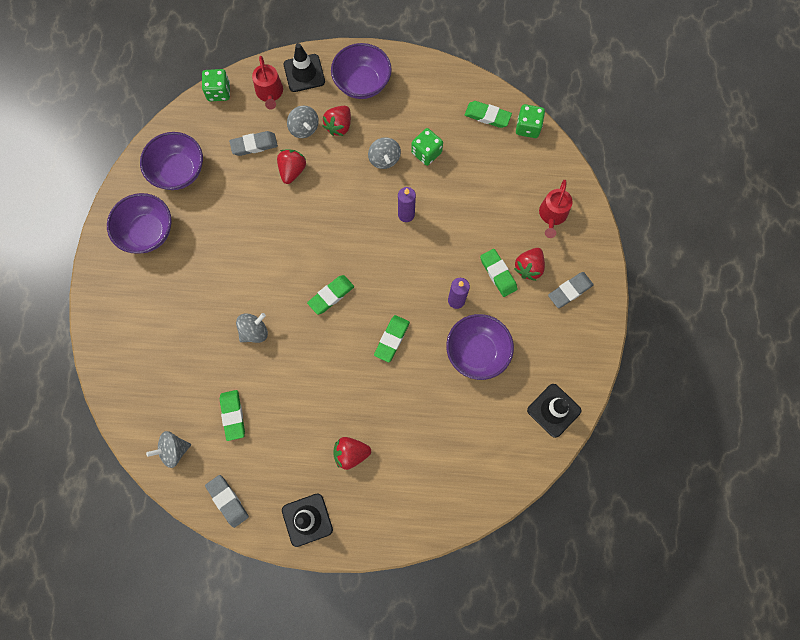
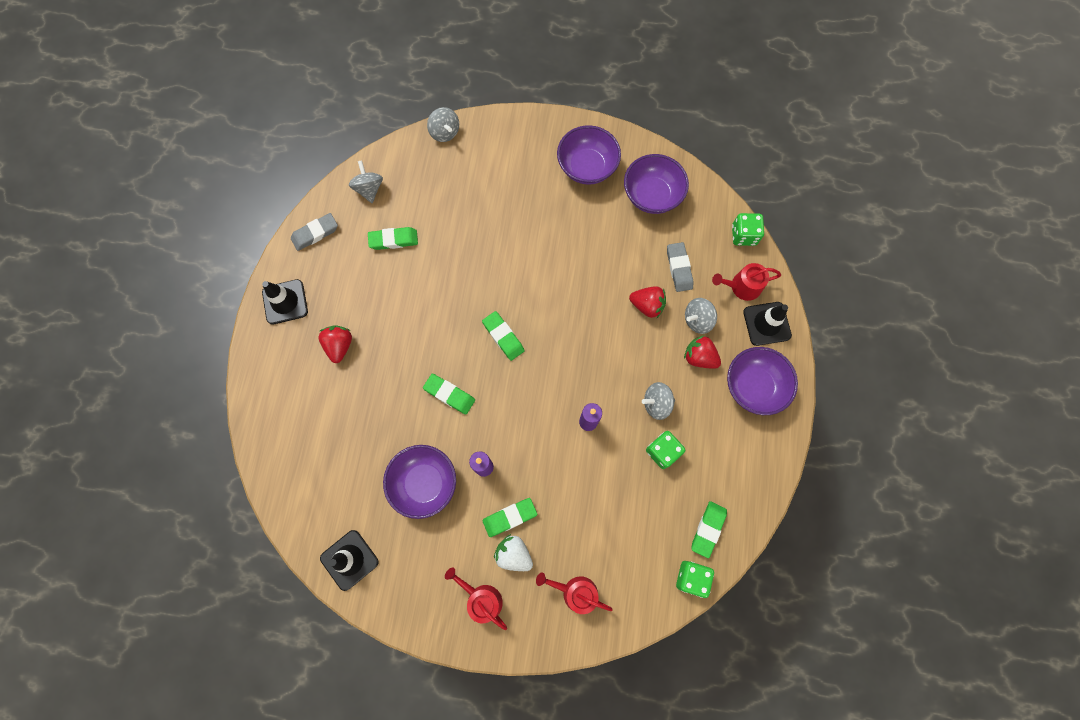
camera: 95 degrees right, 0 degrees up
(254, 331) = (474, 262): grey spinning top -> grey spinning top (445, 132)
(528, 267) = (514, 554): red strawberry -> white strawberry
(569, 291) = (481, 599): grey eraser -> red watering can

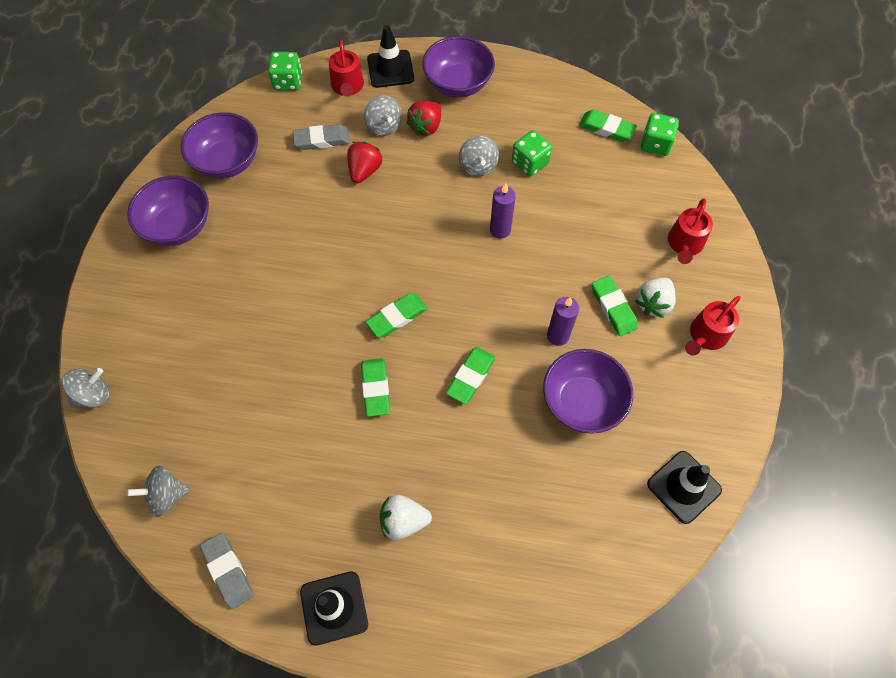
camera: 90 degrees left, 10 degrees down
(339, 346) = (403, 521): red strawberry -> white strawberry
(393, 240) = (251, 456): green eraser -> green eraser (375, 388)

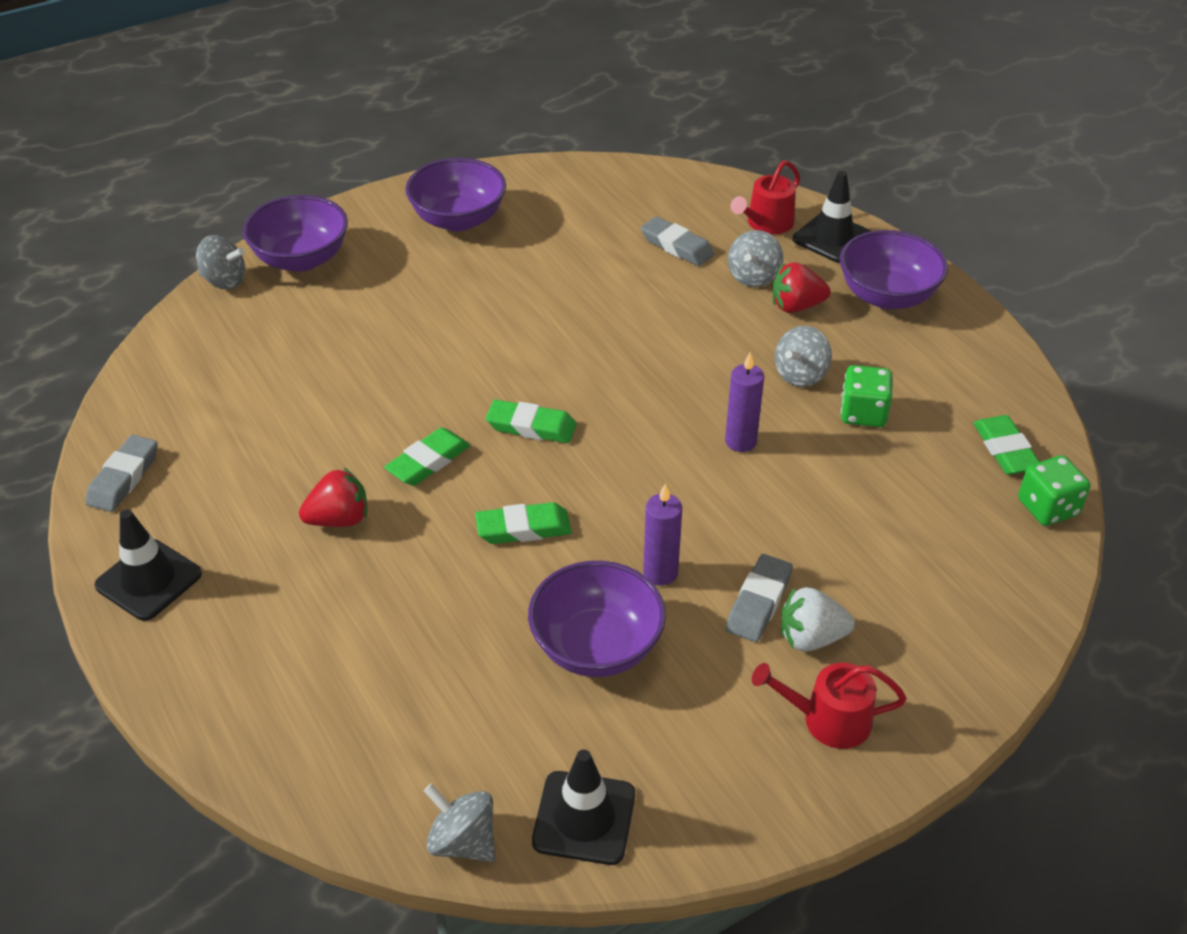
camera: 50 degrees right, 20 degrees down
(166, 495) = (166, 388): grey spinning top -> grey spinning top (463, 841)
(227, 162) = (568, 204): purple bowl -> purple bowl (301, 259)
(288, 81) = (714, 183): green dice -> none
(364, 171) = (679, 297): red strawberry -> red strawberry (339, 519)
(403, 521) = (294, 576): white strawberry -> none
(613, 308) = (759, 602): green eraser -> grey eraser
(684, 244) = (937, 620): red watering can -> none

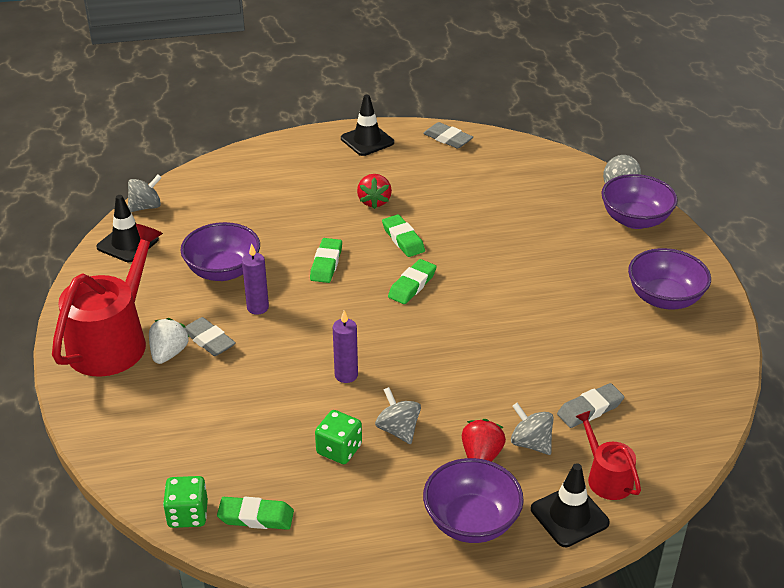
camera: 110 degrees right, 5 degrees down
(828, 720) = (112, 341): red watering can -> red watering can, size x1.96

